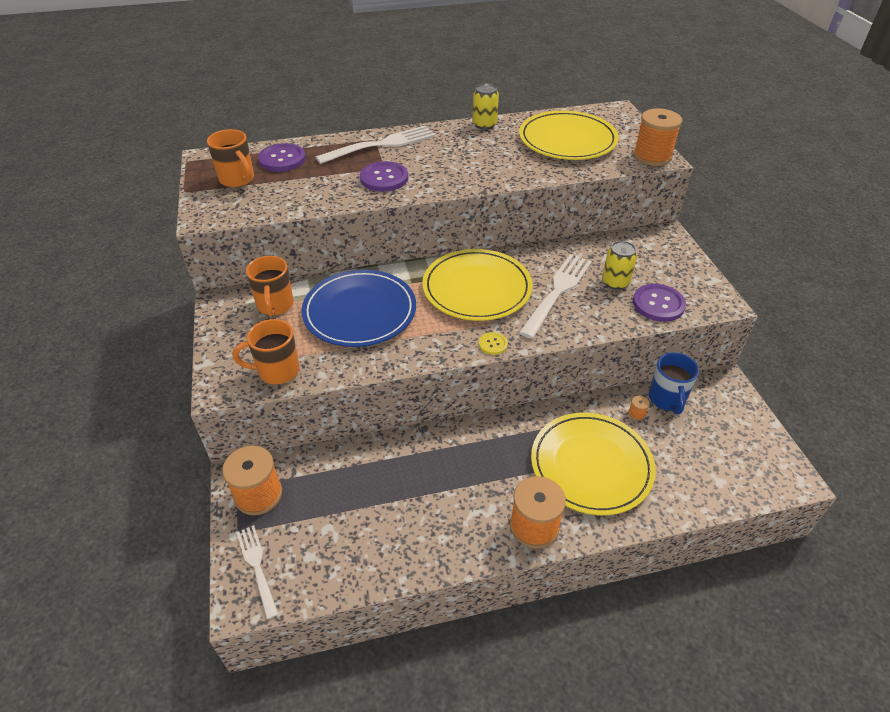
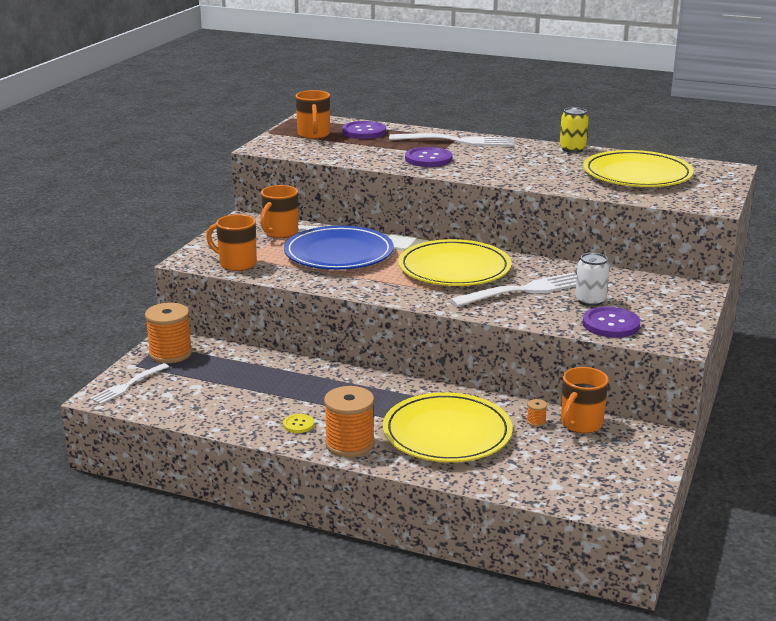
camera: 35 degrees right, 20 degrees down
(257, 567) = (128, 385): white fork -> white fork turned 150 degrees counterclockwise
(493, 344) = (419, 300): yellow button -> yellow button (298, 424)
(615, 282) = (590, 301): yellow can -> white can
(652, 156) = (706, 202): orange spool -> none
(667, 399) = (580, 424): blue mug -> orange mug

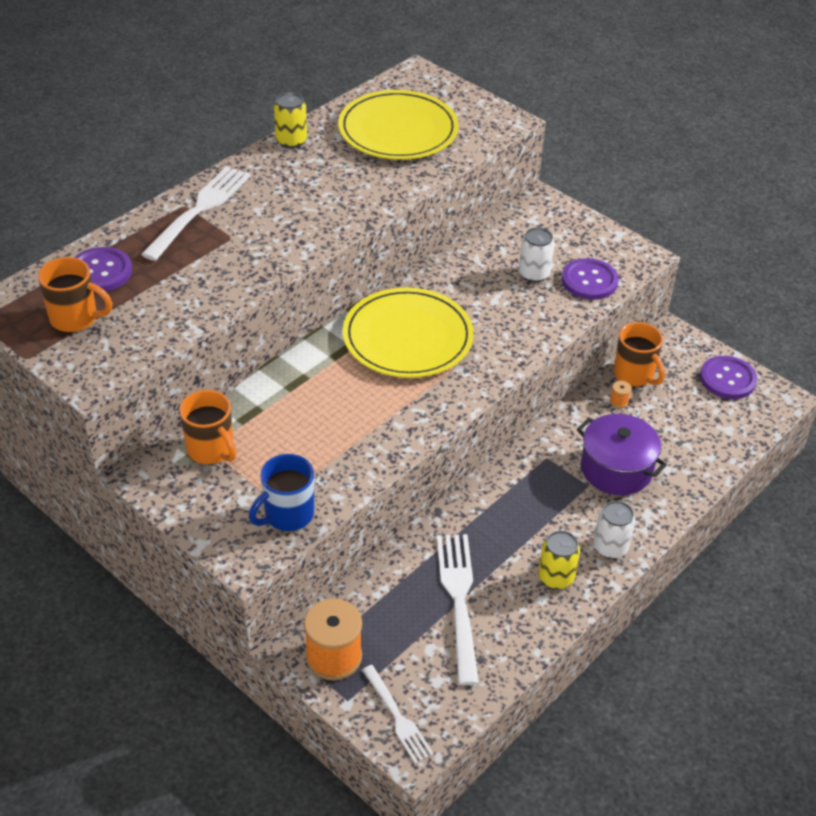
camera: 70 degrees left, 20 degrees up
(236, 264) = (287, 515): orange mug -> blue mug
(298, 424) = (556, 577): yellow button -> yellow can
(339, 253) = (311, 415): blue plate -> none
(350, 444) = (610, 547): orange spool -> white can
(428, 159) = (247, 251): purple button -> purple button (727, 379)
(447, 433) = (616, 469): yellow plate -> purple pot
(524, 290) = (489, 308): white fork -> white fork (459, 600)

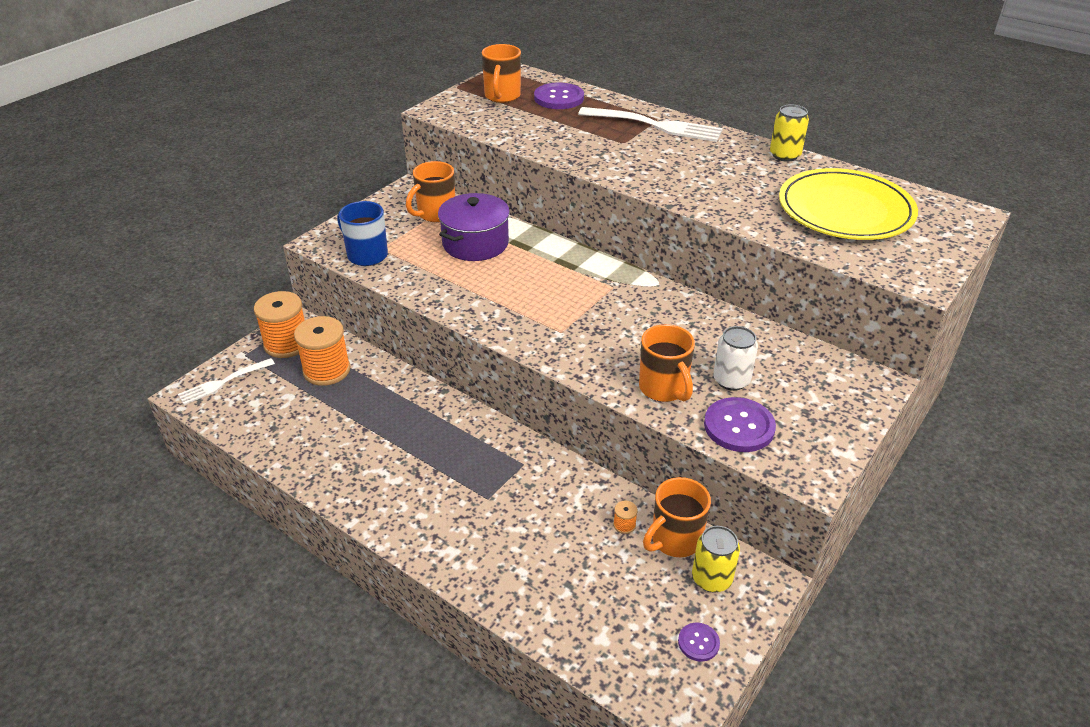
camera: 85 degrees right, 5 degrees down
(390, 614) = (326, 370): none -> orange spool
(407, 337) = (596, 299): yellow plate -> none
(459, 600) = (339, 410): white fork -> none
(542, 314) = (664, 388): none -> orange mug
(556, 577) = (363, 475): yellow can -> yellow can (711, 578)
(610, 547) = (402, 518): white can -> none
(616, 469) = (515, 522): purple pot -> purple pot (475, 243)
(727, 379) = (698, 643): purple button -> purple button, size x0.54

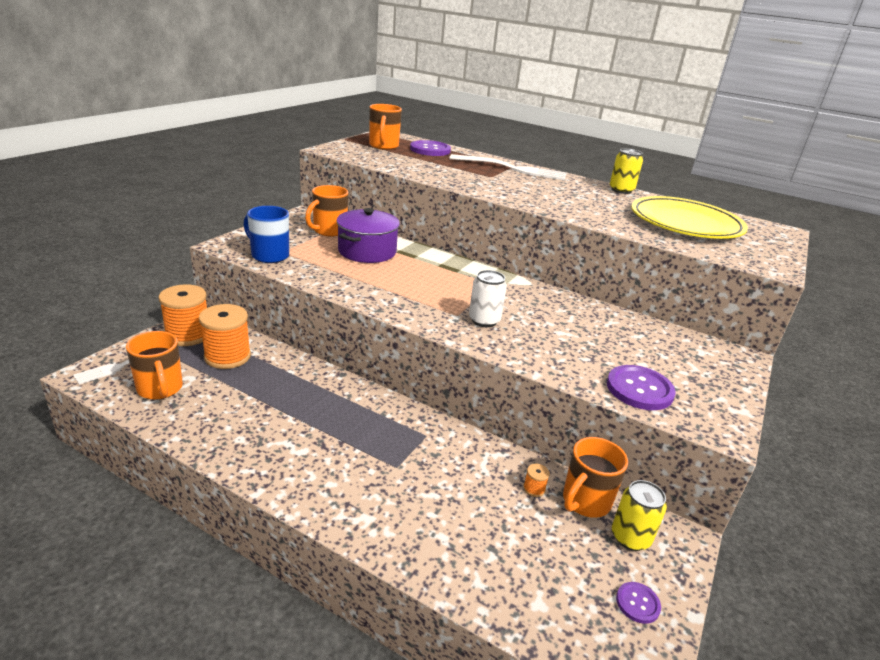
camera: 10 degrees left, 10 degrees down
(664, 388) = (561, 359): orange mug -> orange mug (160, 389)
(731, 380) = (618, 353): white can -> white can (484, 320)

